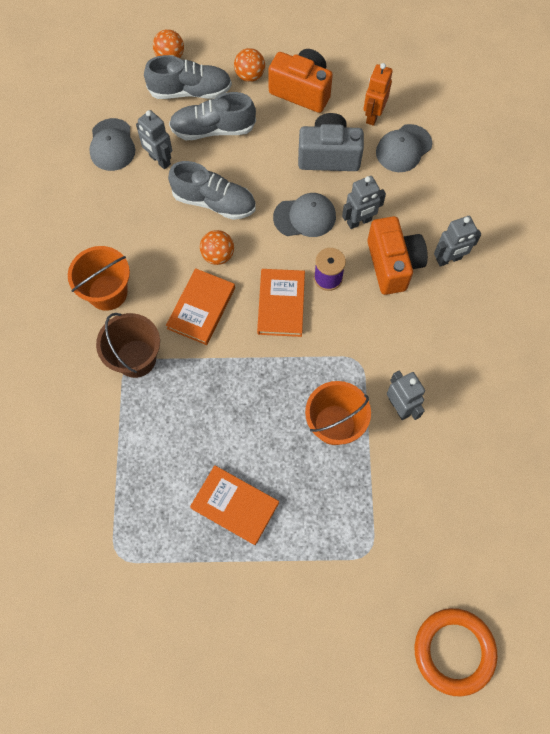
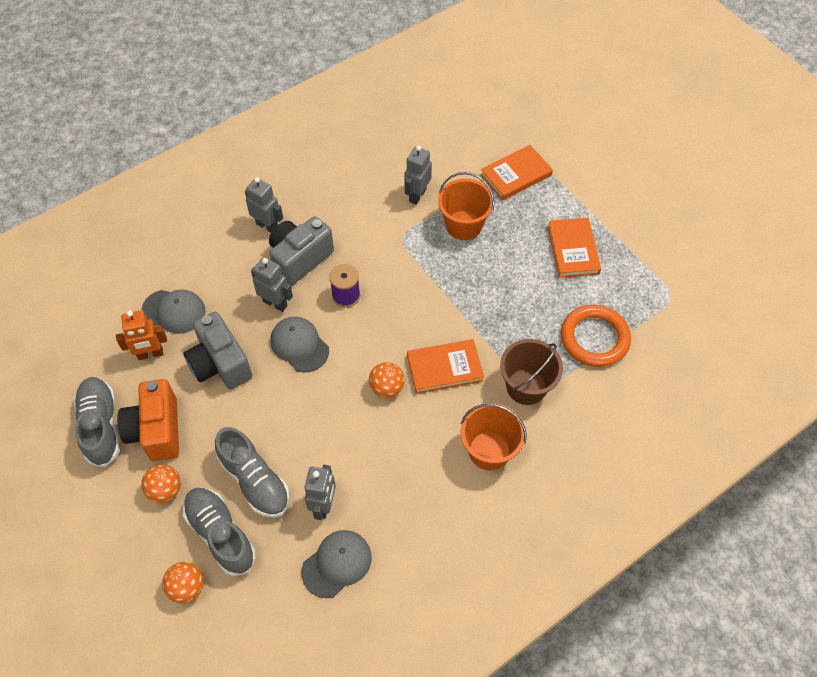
camera: 125 degrees left, 10 degrees down
(214, 202) = (335, 426): grey shoe -> grey shoe (101, 426)
(281, 304) = (395, 314): orange book -> orange book (516, 175)
(393, 264) = (299, 259): orange camera -> grey camera
(454, 651) = (550, 93): orange ring -> orange ring (594, 338)

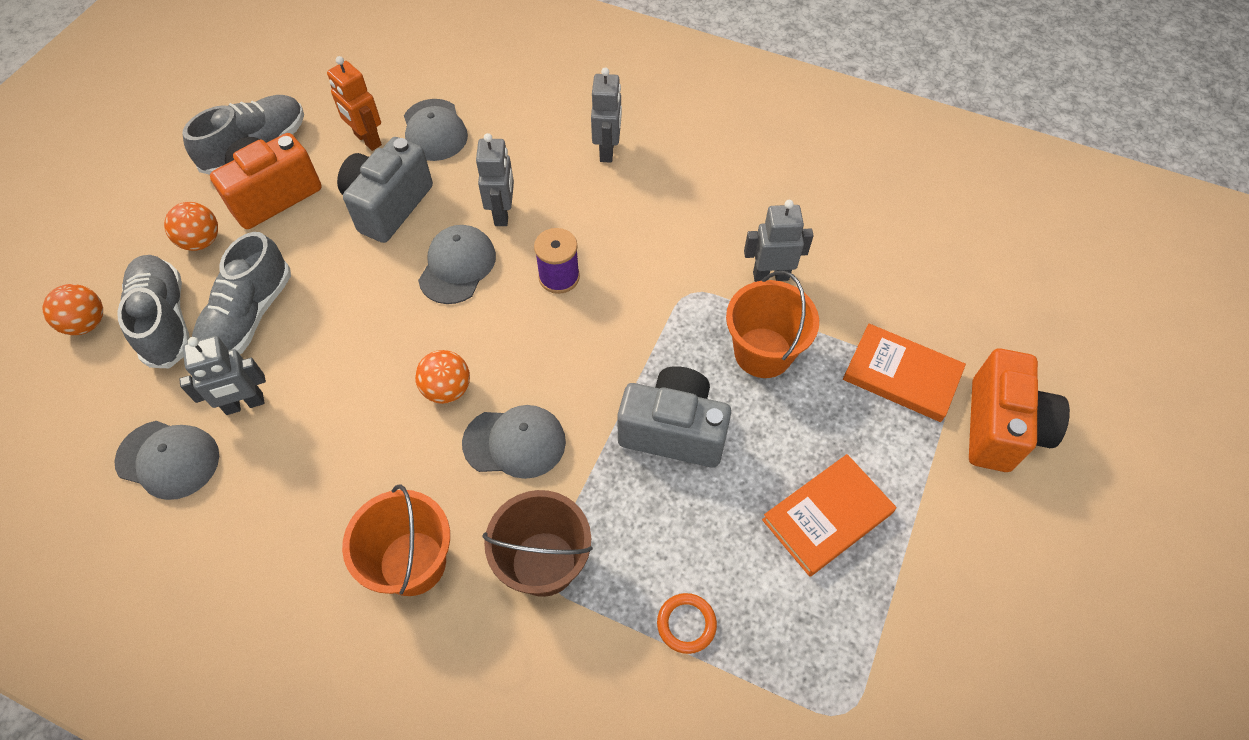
camera: 60 degrees right, 0 degrees up
(221, 534) = (165, 320): grey shoe -> grey shoe turned 45 degrees counterclockwise
(299, 259) = (581, 204): grey camera -> grey camera (673, 430)
(444, 368) = (515, 442): orange book -> grey cap
(569, 154) = (1001, 427): none -> orange camera
(594, 338) = (686, 624): orange ring -> orange ring, size x0.49

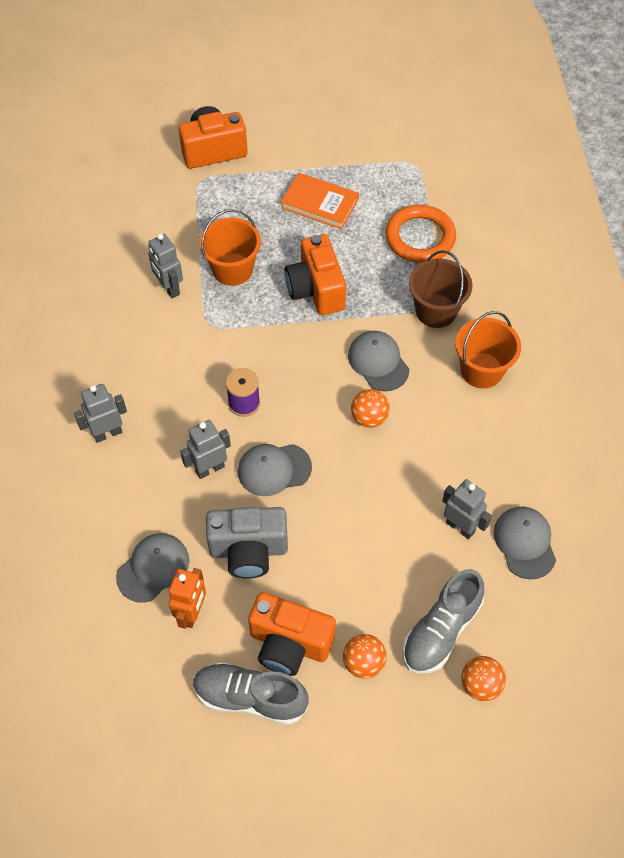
camera: 120 degrees left, 0 degrees up
(248, 317) = (401, 575): grey shoe -> none
(673, 430) = (316, 290): grey camera -> orange camera
(686, 624) = (420, 237): orange ring -> orange ring, size x2.06
(901, 375) = (206, 201): orange book -> none

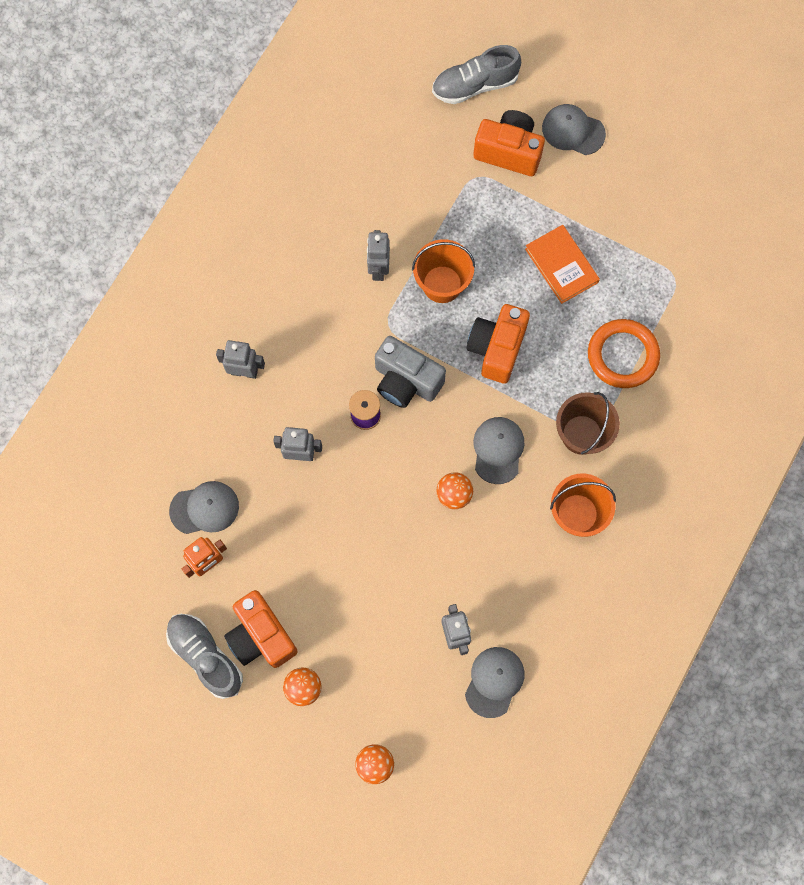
camera: 35 degrees right, 15 degrees up
(248, 550) = (283, 542): grey camera -> grey camera (406, 381)
(274, 469) = (348, 488): grey cap -> grey cap (573, 131)
(441, 630) = (377, 704): grey shoe -> grey shoe (475, 85)

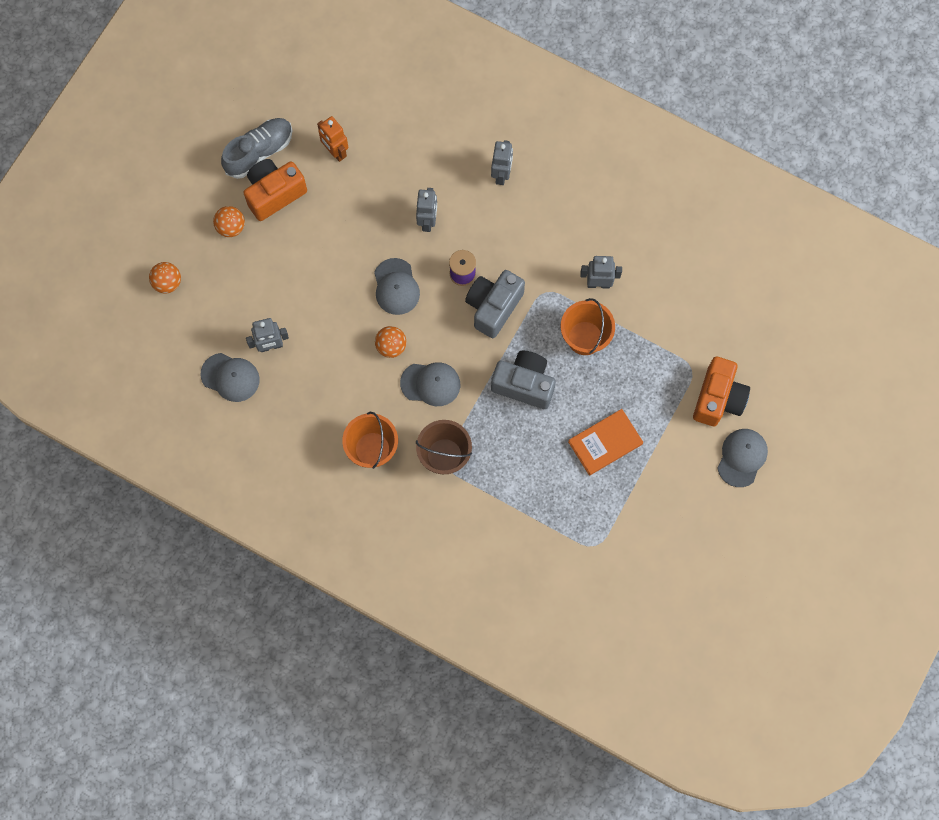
camera: 90 degrees right, 0 degrees up
(204, 508) = (382, 147): grey cap -> grey cap (396, 287)
(475, 85) = (785, 369): grey shoe -> none
(496, 349) = (524, 384): orange camera -> grey camera
(622, 355) = (519, 494): orange ring -> none

